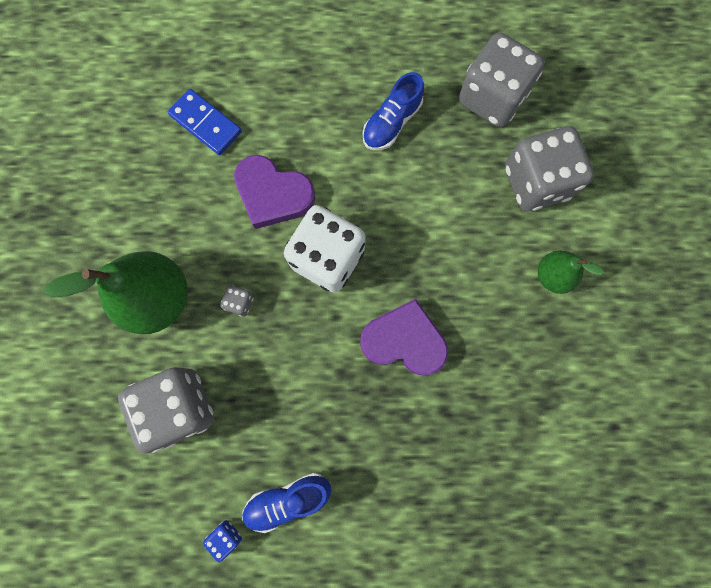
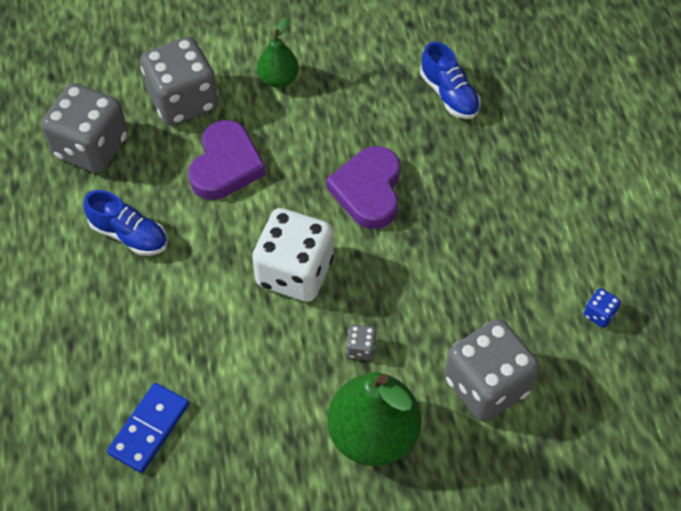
camera: 100 degrees left, 20 degrees down
(273, 194) = (230, 338): purple heart -> purple heart (226, 165)
(288, 499) = (547, 266): blue shoe -> blue shoe (449, 94)

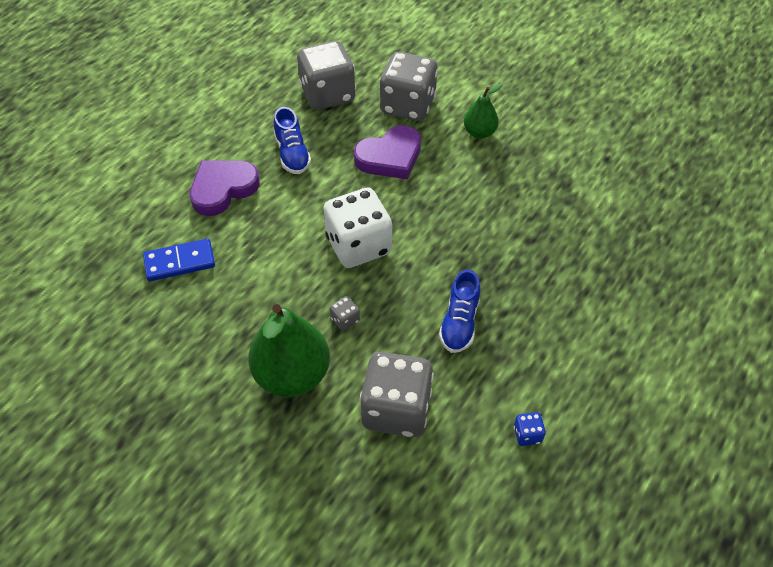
camera: 45 degrees right, 5 degrees down
(368, 191) = (459, 235): purple heart -> purple heart (223, 189)
(449, 94) = (583, 218): blue shoe -> blue shoe (459, 322)

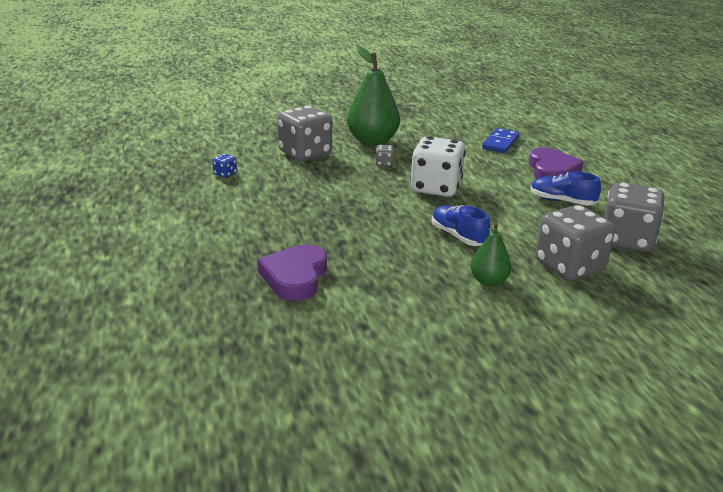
camera: 130 degrees right, 25 degrees down
(390, 157) = (509, 232): purple heart -> purple heart (295, 277)
(459, 322) = (323, 189): blue shoe -> blue shoe (458, 236)

